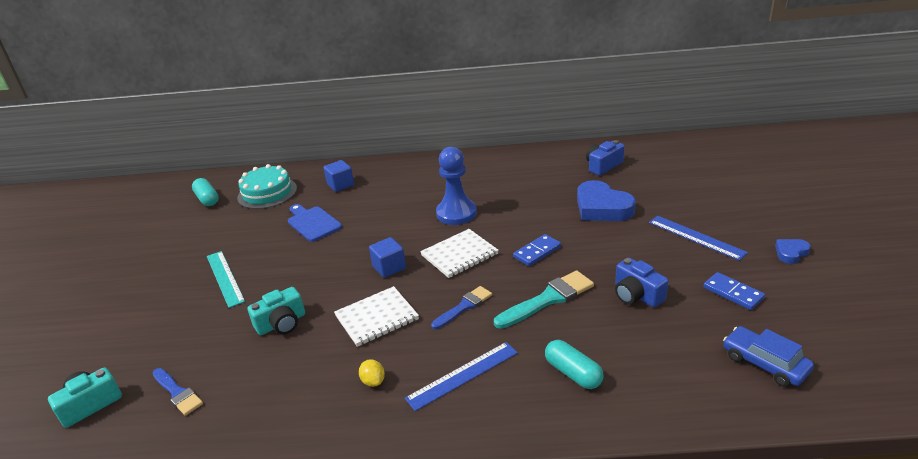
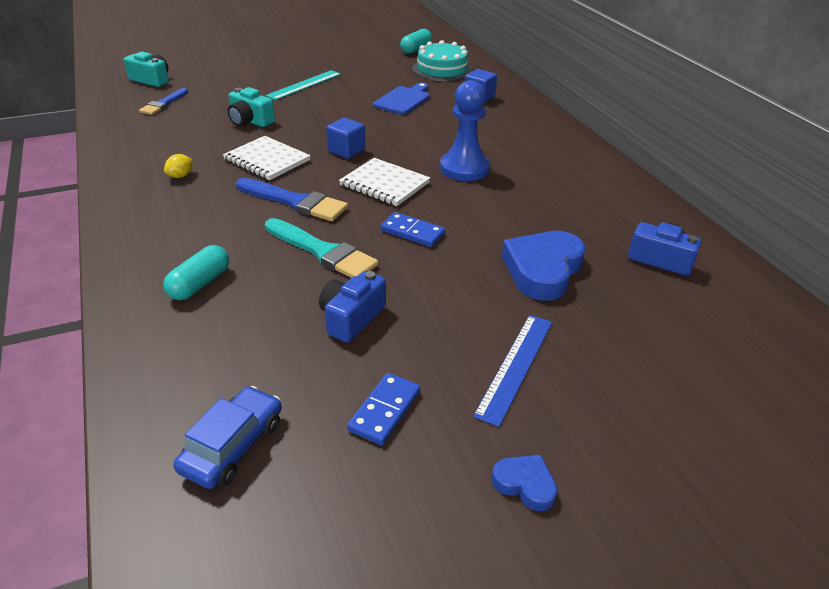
camera: 65 degrees right, 5 degrees up
(463, 375) = (191, 218): blue ruler -> none
(464, 307) = (295, 202): blue brush -> blue brush, size x1.54

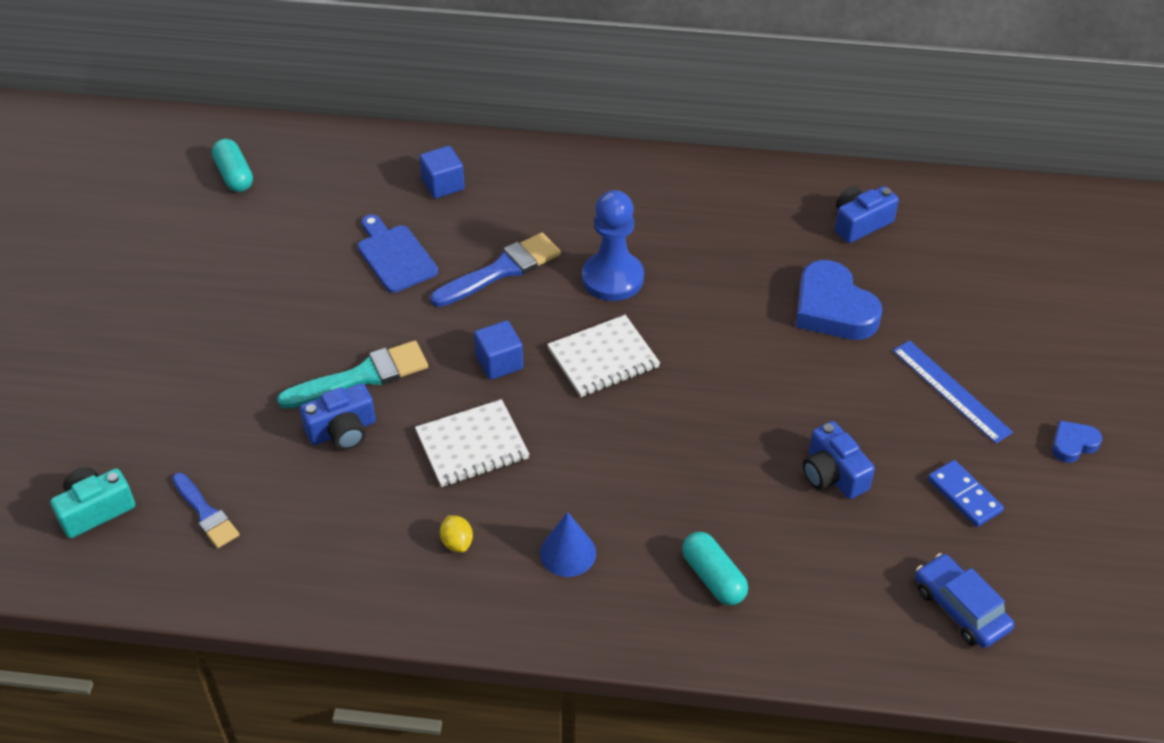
camera: 60 degrees left, 10 degrees up
(192, 216) = (568, 553): none -> blue cone
(250, 121) = (342, 430): turquoise camera -> blue camera
(295, 202) = (593, 449): blue brush -> blue brush (501, 270)
(304, 84) = (263, 337): turquoise ruler -> none
(323, 252) = (710, 458): turquoise brush -> turquoise brush (362, 376)
(412, 232) = (715, 374): blue domino -> none
(442, 69) = (328, 179): turquoise cake -> none

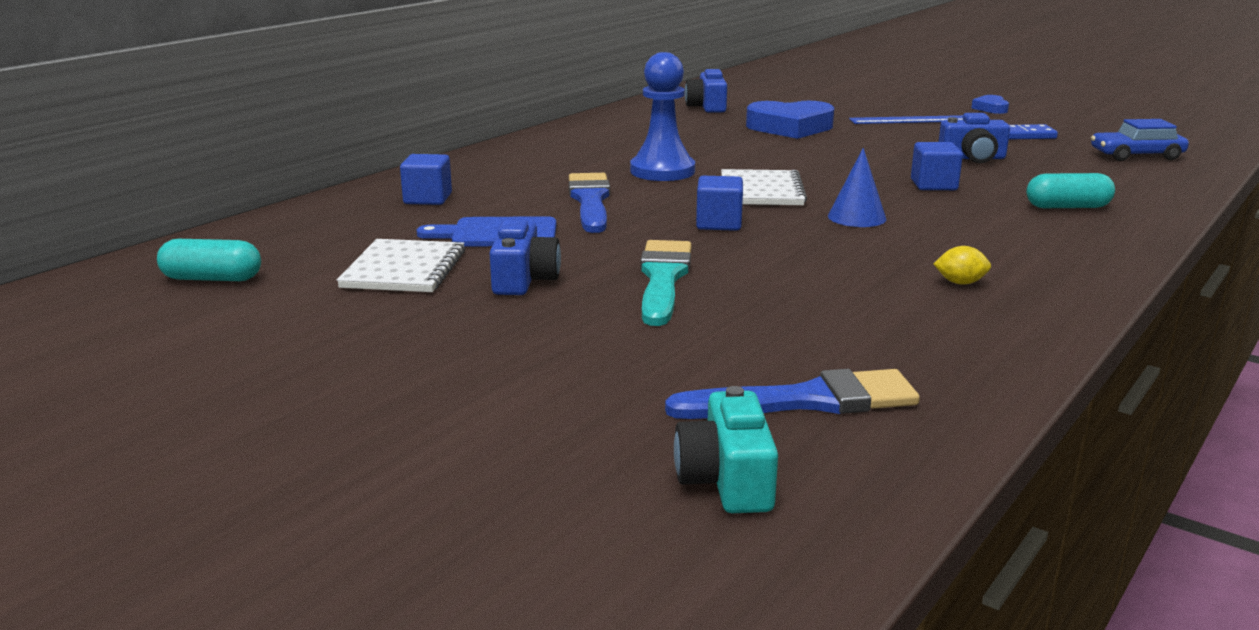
camera: 60 degrees left, 25 degrees down
(206, 513) = (806, 401): blue brush -> blue brush, size x1.54
(342, 430) = (738, 302): blue camera -> blue camera (524, 280)
(472, 445) = (824, 253): white notebook -> white notebook (404, 269)
(568, 553) = (1005, 245): blue cone -> blue cone (856, 217)
(711, 467) = (933, 185): none -> blue cube

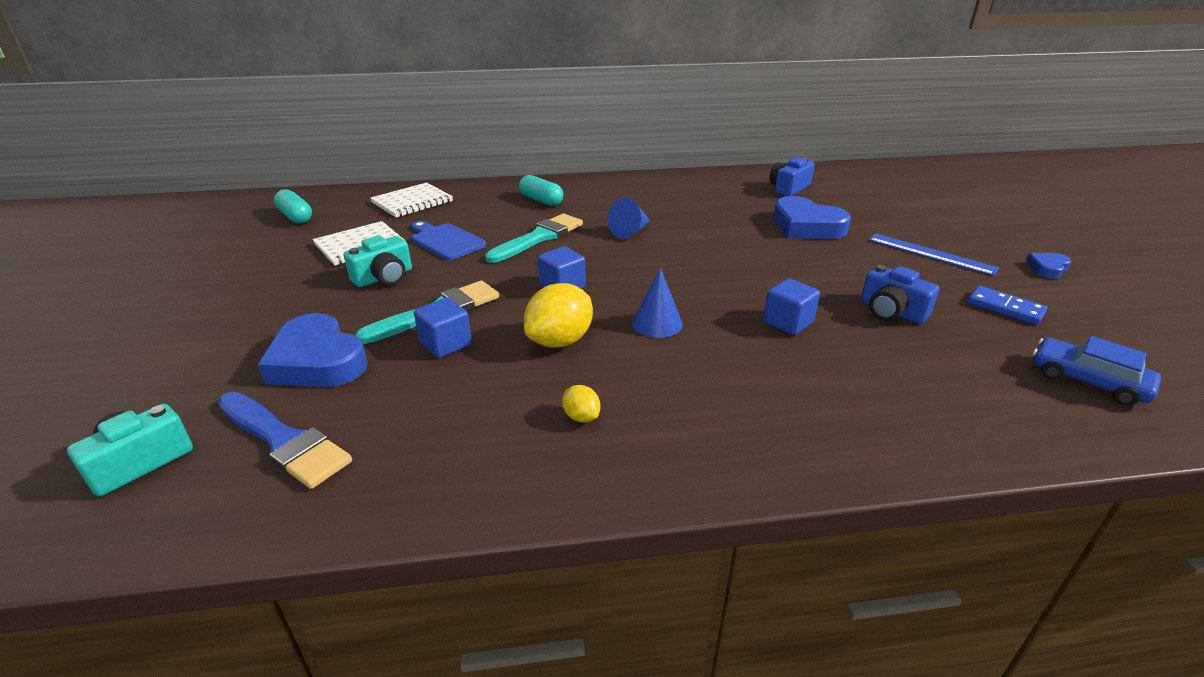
camera: 45 degrees right, 10 degrees up
(428, 199) = (472, 203): blue cube -> blue cube (445, 344)
(524, 280) = (384, 277): blue camera -> turquoise camera
(590, 201) = (539, 238): blue brush -> turquoise brush
(661, 352) = (317, 361): none -> blue heart
(662, 171) = (630, 231): blue pawn -> blue cone
(761, 191) = (650, 273): white notebook -> white notebook (412, 202)
(821, 254) = (560, 341): none -> yellow lemon
(1067, 207) = (853, 399): turquoise capsule -> turquoise capsule (541, 200)

